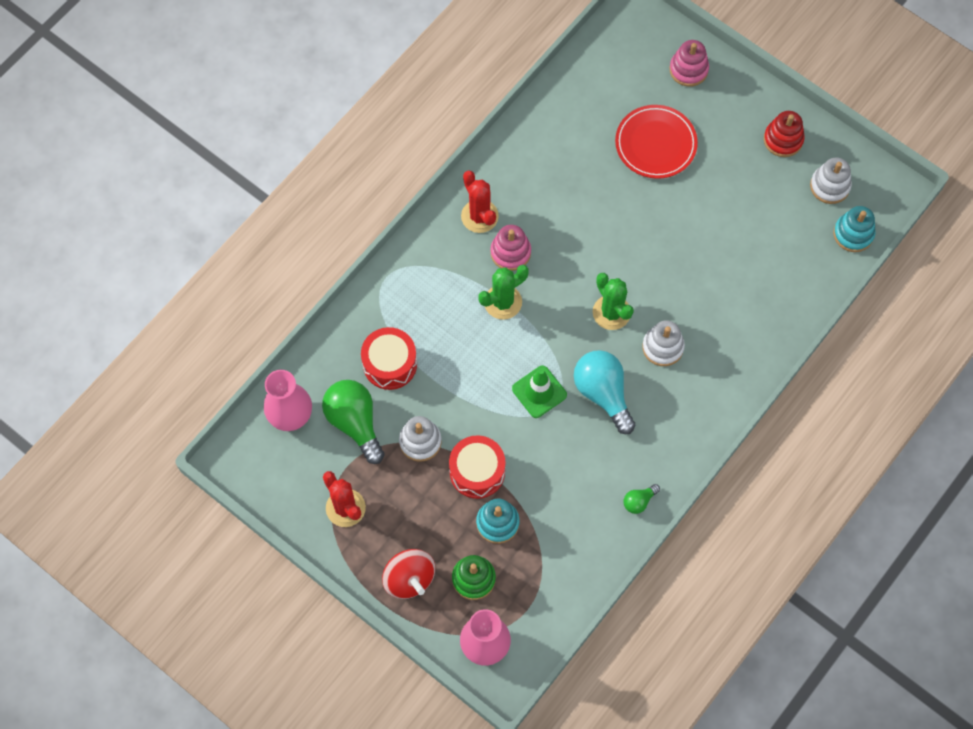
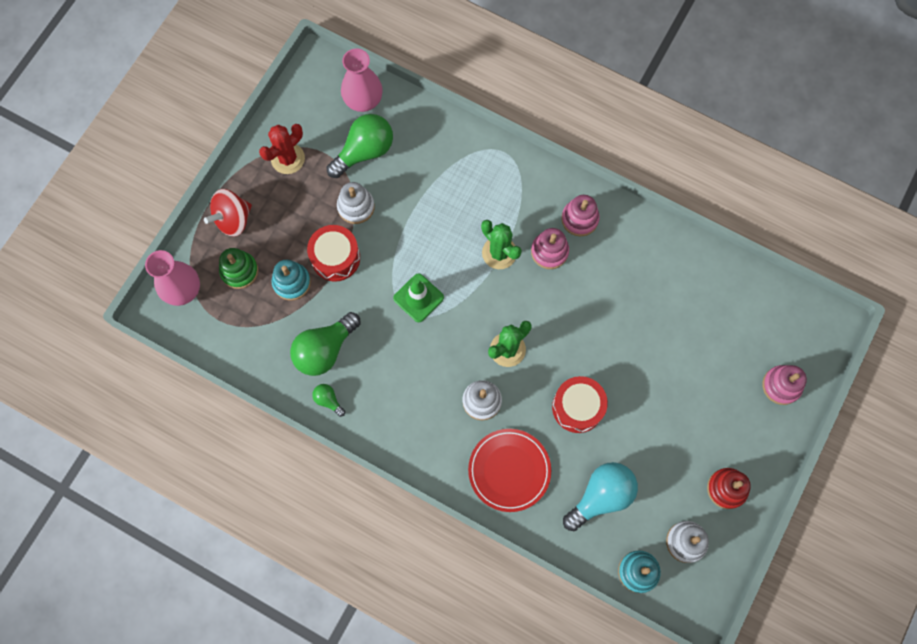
camera: 80 degrees right, 5 degrees up
(390, 364) = (423, 169): red drum -> red drum (577, 407)
(479, 216) = (579, 219): red cactus -> pink stacking toy
(581, 497) = (325, 350): none -> green light bulb
(603, 393) = (426, 354): turquoise light bulb -> turquoise light bulb (601, 496)
(655, 144) = (691, 365): red plate -> red plate (509, 470)

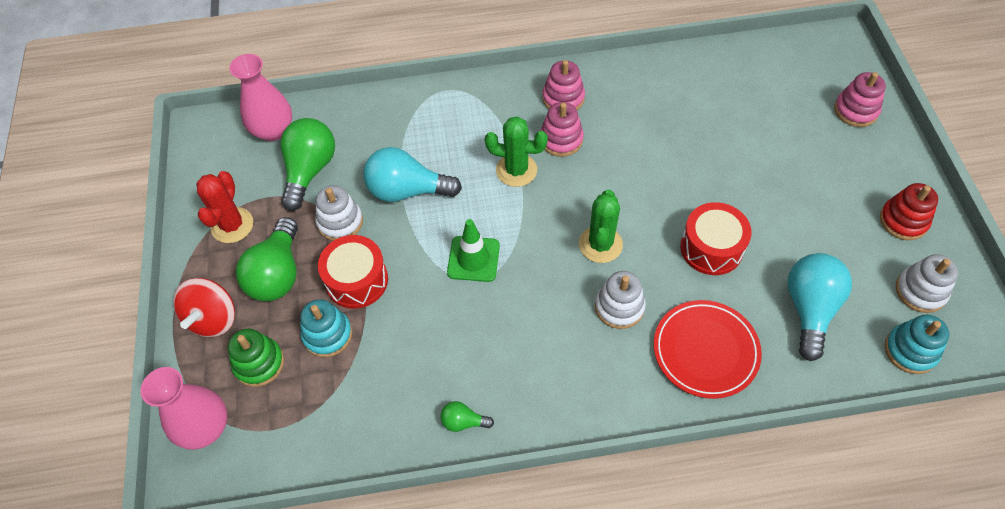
camera: 35 degrees left, 15 degrees down
(325, 350) = (417, 374): green light bulb -> green light bulb (277, 274)
(415, 215) = (407, 190): none -> turquoise light bulb

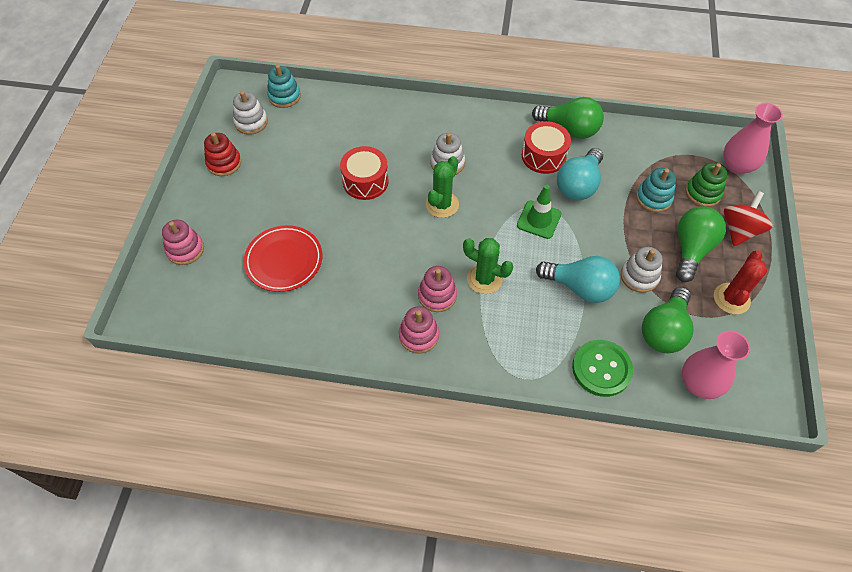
camera: 165 degrees left, 0 degrees up
(357, 280) = (629, 228): red drum -> red drum (543, 156)
(372, 117) = (601, 369): none -> green button
(463, 422) = (569, 129): green light bulb -> green light bulb, size x2.11
(705, 351) = (405, 126): red plate -> red plate (284, 260)
(809, 309) = (326, 130): turquoise light bulb -> turquoise light bulb (578, 185)

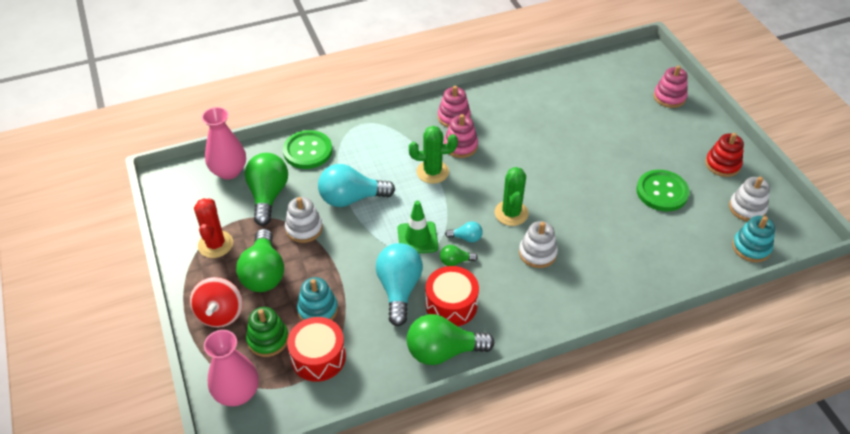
camera: 150 degrees right, 10 degrees down
(284, 260) = (593, 120): red plate -> none
(300, 164) = (662, 192): none -> green button
(365, 181) = (593, 203): red drum -> red drum (318, 357)
(496, 201) = (466, 238): none -> turquoise light bulb
(519, 186) = (455, 261): none -> green light bulb

